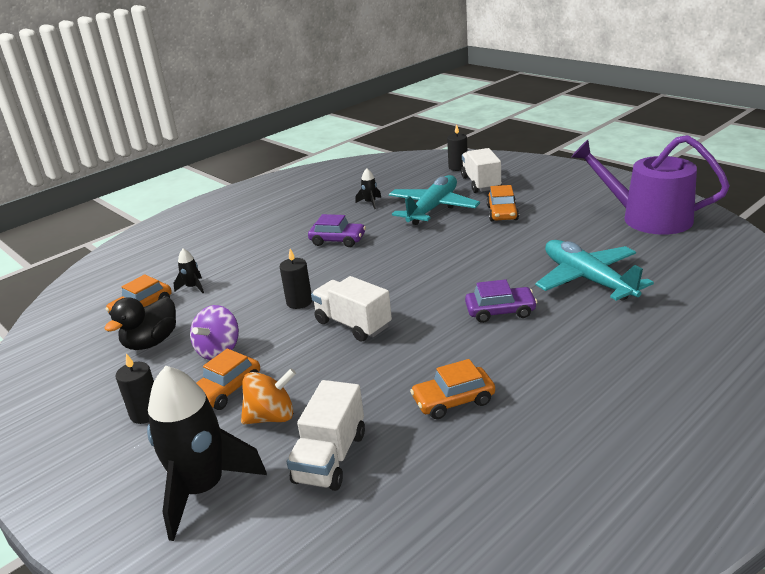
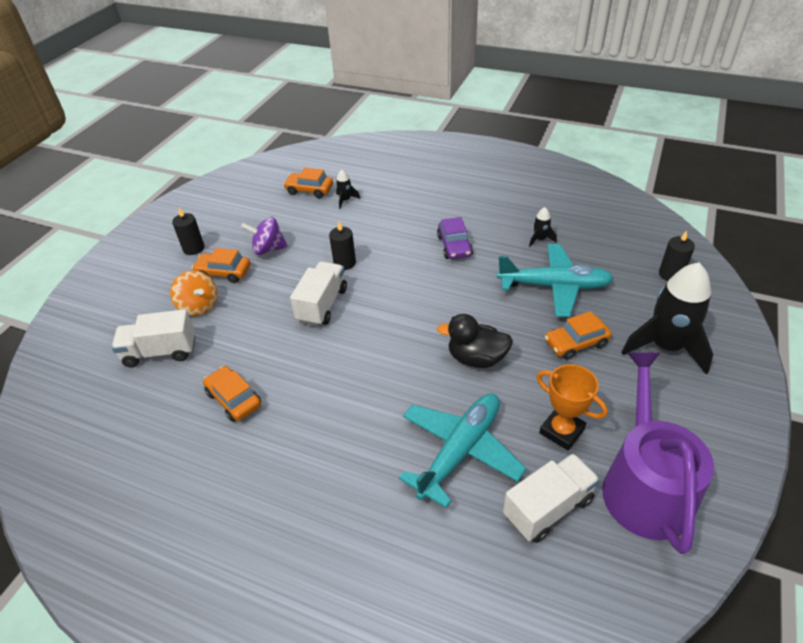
camera: 65 degrees right, 15 degrees up
(151, 342) = (270, 214): black duck -> black duck (476, 358)
(203, 489) = (127, 305): black rocket -> black rocket (665, 347)
(481, 183) = (640, 305): white truck -> white truck (548, 507)
(500, 311) = (373, 394): purple car -> none
(587, 236) = (561, 431): none -> orange trophy

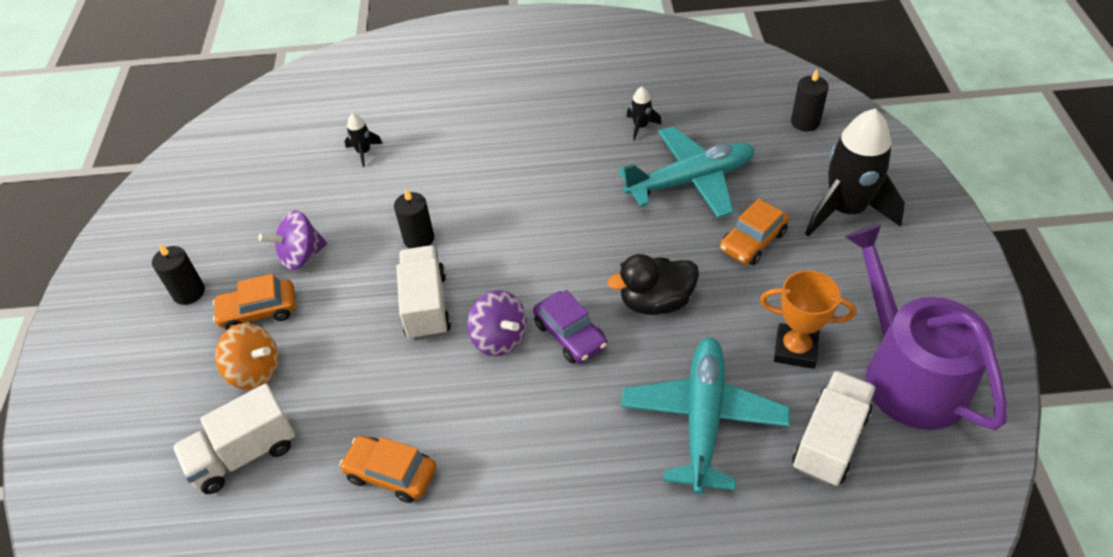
camera: 25 degrees left, 5 degrees up
(309, 190) = (304, 153): orange car -> none
(355, 342) = (499, 338): none -> purple spinning top
(454, 246) = (544, 169): purple car -> purple car (570, 334)

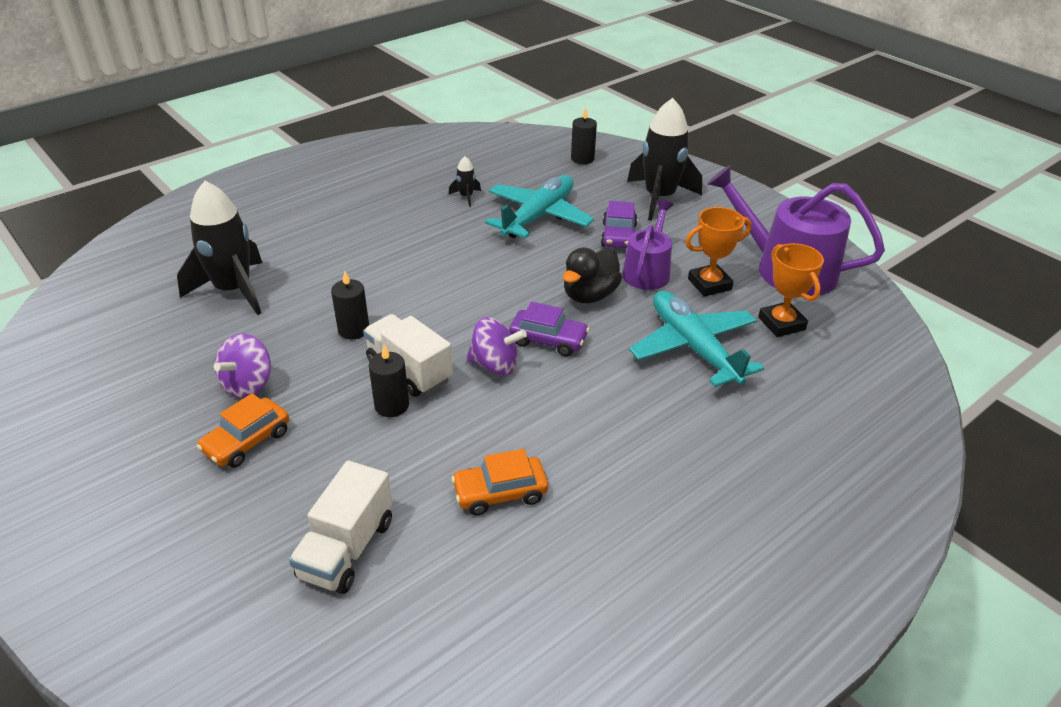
camera: 40 degrees left, 10 degrees down
(189, 292) = (150, 460): black candle -> black candle (391, 405)
(255, 371) = (291, 485): orange spinning top -> none
(364, 152) = (233, 290): black rocket -> black rocket, size x2.34
(742, 301) = (647, 271): none -> purple watering can
(753, 241) = (618, 236): orange car -> purple car
(829, 440) = (781, 323): white truck -> orange trophy

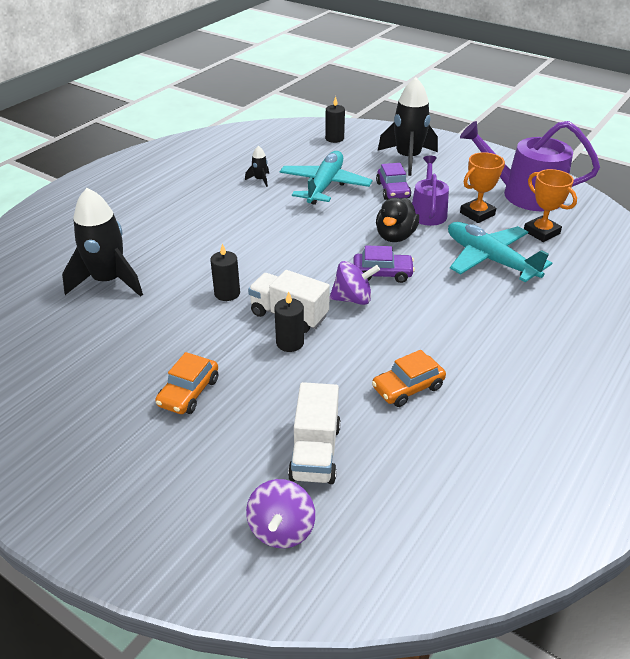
camera: 15 degrees left, 0 degrees up
(248, 385) = (164, 350): purple spinning top -> purple spinning top (281, 529)

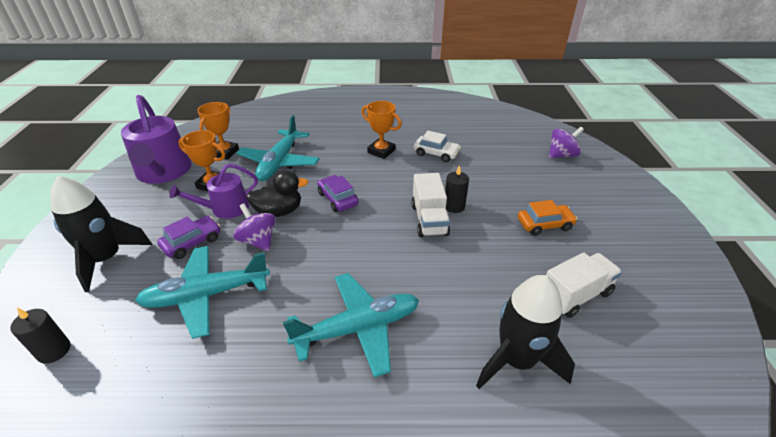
camera: 125 degrees left, 0 degrees up
(220, 231) = (358, 328): none -> turquoise plane
(227, 293) = (441, 264): black candle -> none
(260, 180) = (219, 363): black rocket -> none
(315, 452) = (514, 163): white truck -> white truck (575, 295)
(353, 299) = (381, 200): purple spinning top -> purple spinning top (258, 241)
(408, 387) = (436, 153): orange car -> white car
(454, 341) = (381, 151): none -> orange trophy

